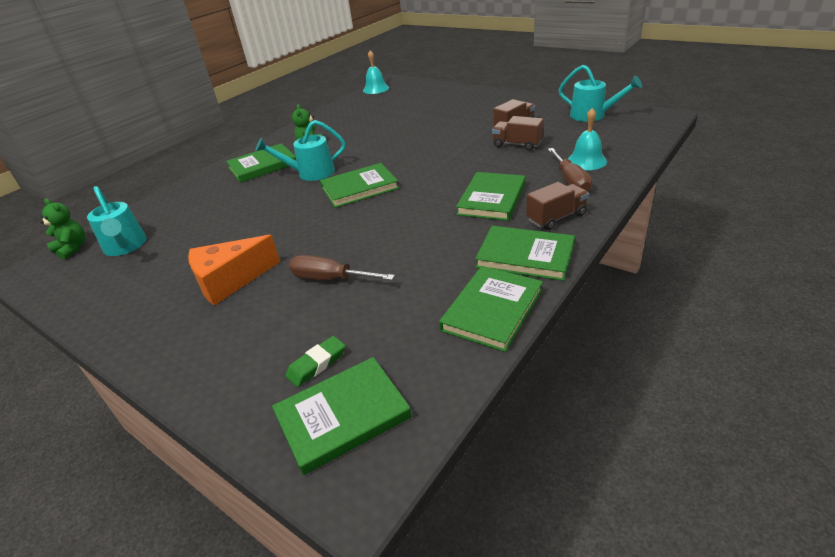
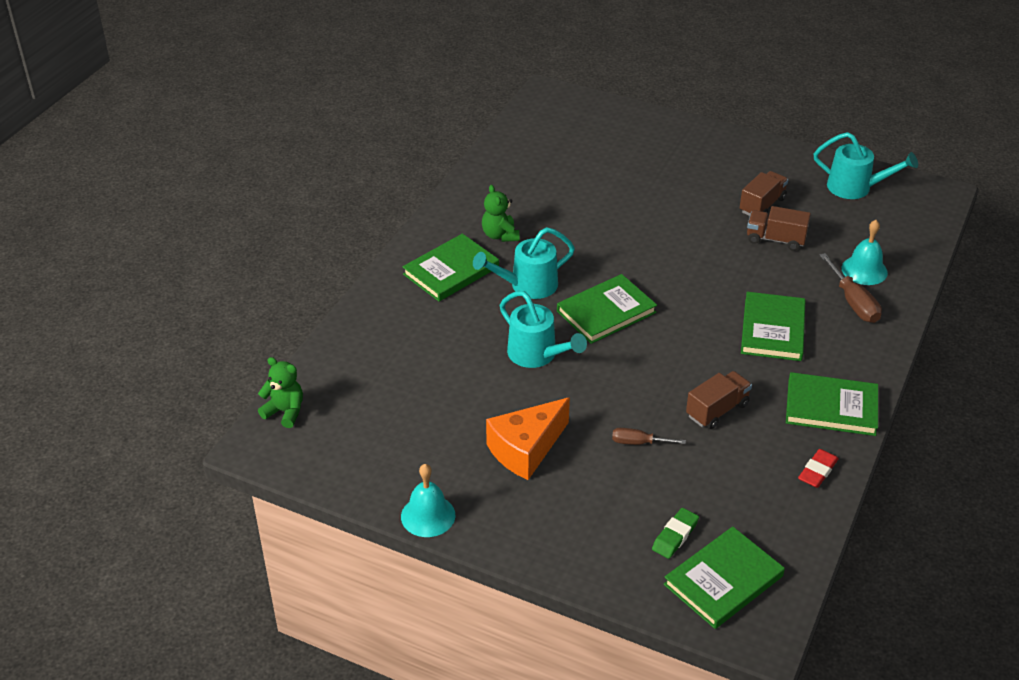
camera: 15 degrees left, 5 degrees up
(126, 247) = (358, 407): turquoise watering can -> turquoise watering can (537, 355)
(330, 279) = (639, 443): brown screwdriver -> brown screwdriver, size x0.63
(376, 89) = (532, 111): turquoise bell -> turquoise bell (428, 515)
(492, 310) = (817, 471): green book -> red eraser
(556, 218) = (850, 356): brown truck -> brown truck (717, 410)

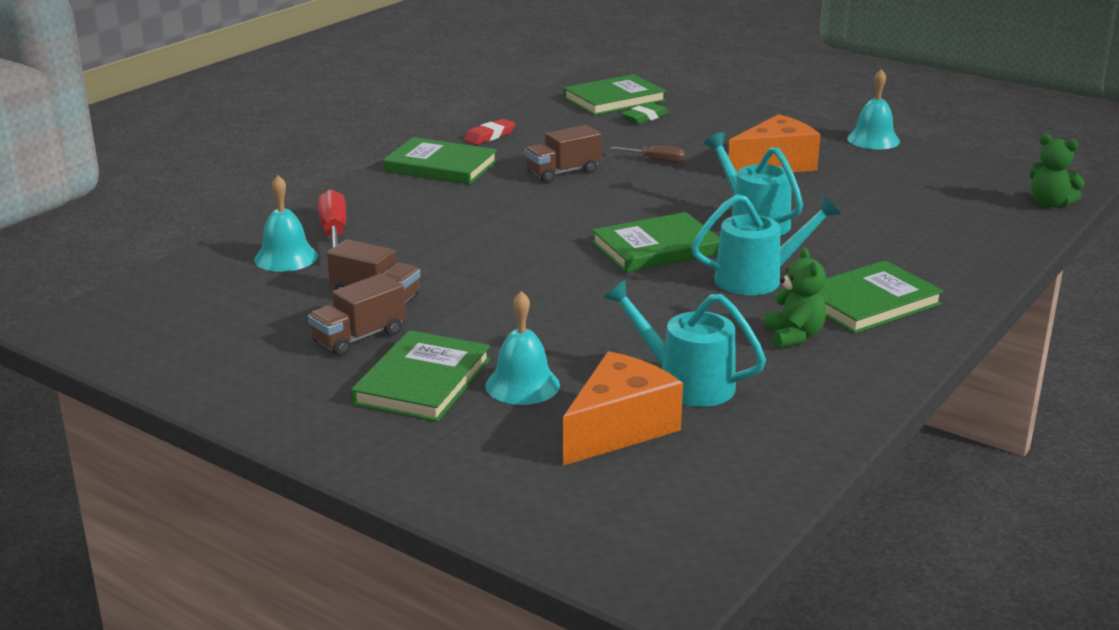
camera: 170 degrees left, 15 degrees down
(588, 161) = (619, 429): none -> orange cheese
(649, 182) = (522, 385): none -> turquoise bell
(773, 329) = (455, 219): green book -> green book (422, 381)
(853, 302) = (334, 232): brown screwdriver -> red screwdriver
(856, 188) = (186, 347): turquoise watering can -> turquoise watering can (685, 383)

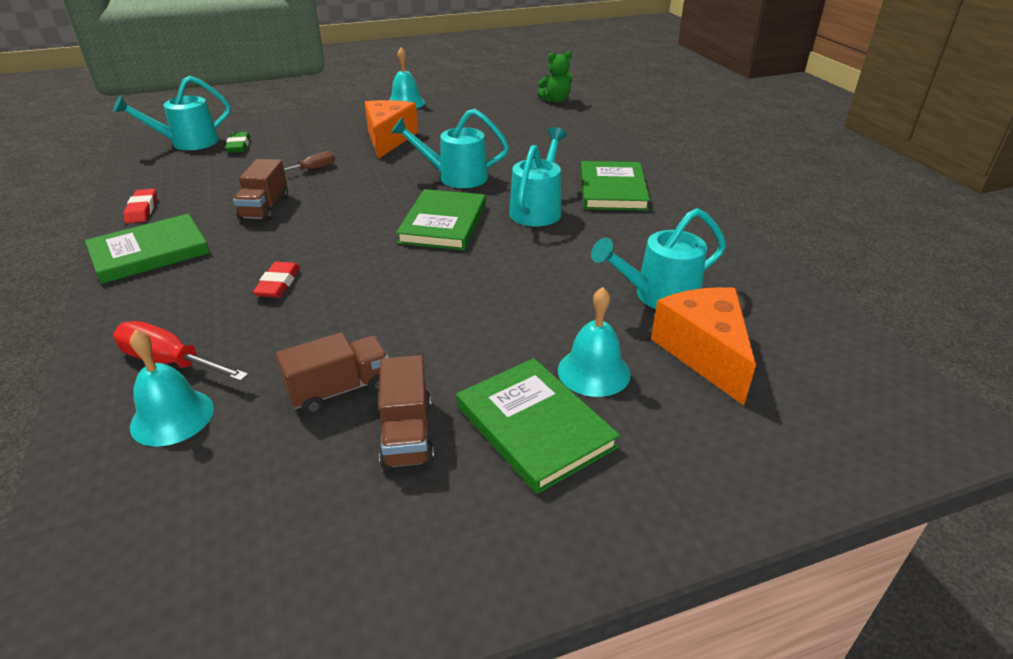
camera: 55 degrees left, 10 degrees up
(467, 224) = (278, 284): none -> red eraser
(614, 99) = (187, 143): green book -> turquoise watering can
(794, 336) = (630, 230): green teddy bear -> none

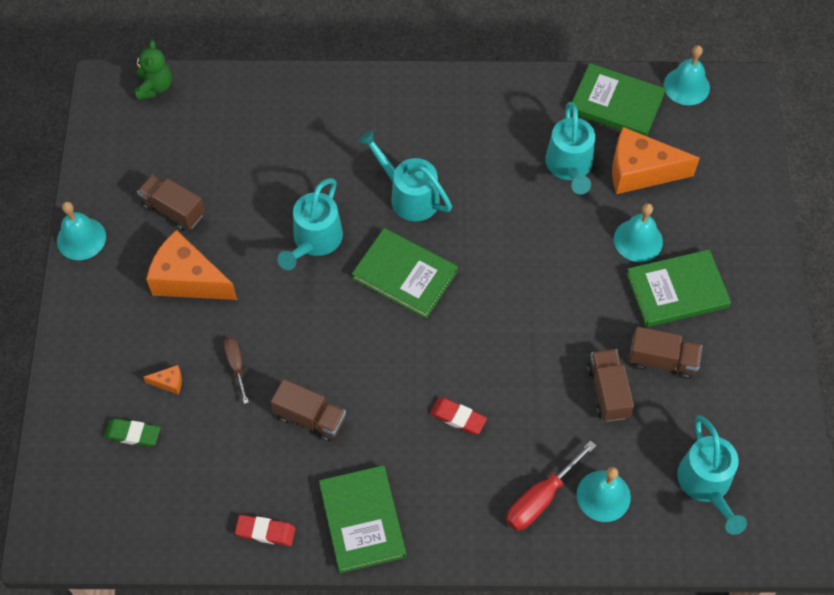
camera: 70 degrees left, 25 degrees up
(187, 143) = (96, 490): turquoise watering can -> turquoise watering can (707, 485)
(289, 149) = (169, 382): none -> orange cheese
(450, 124) = (173, 210): none -> brown truck
(612, 190) = (397, 126): green book -> green book (616, 104)
(887, 369) = (686, 86): none -> turquoise bell

